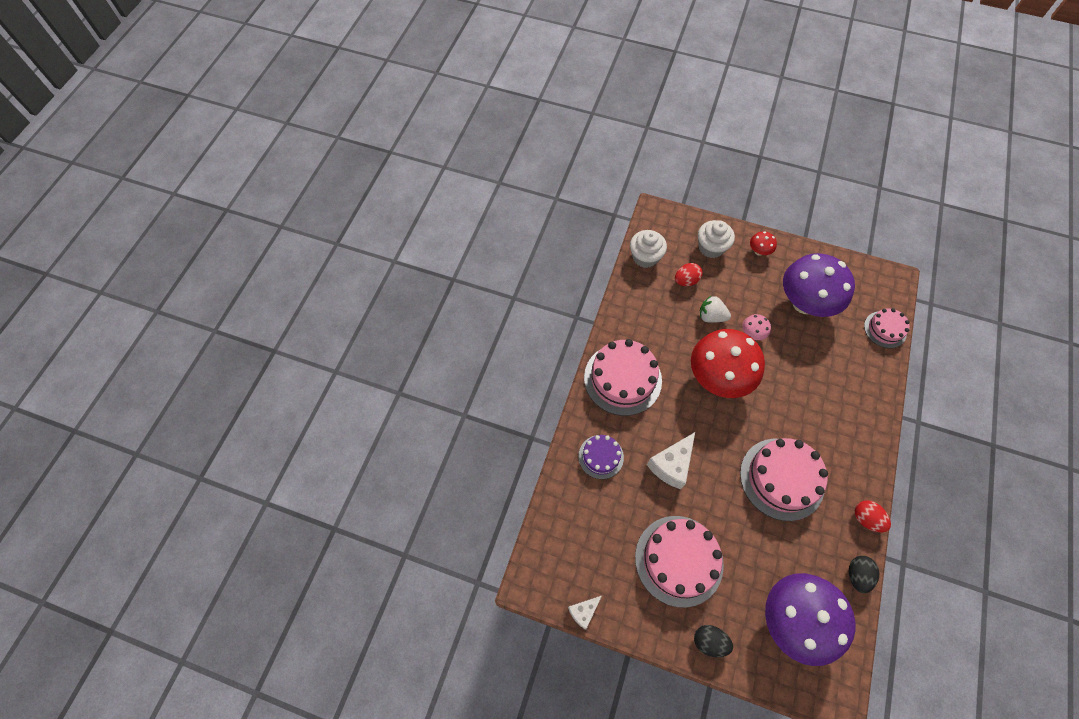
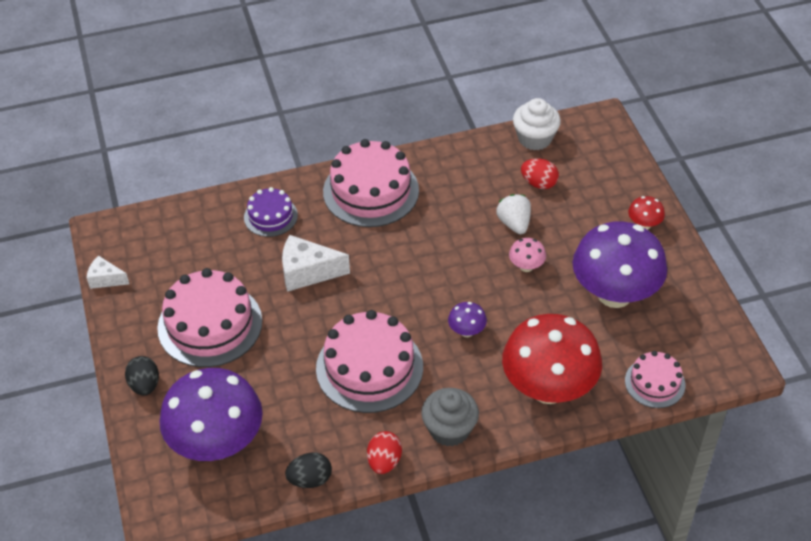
camera: 55 degrees right, 15 degrees down
(711, 247) = (604, 183): white cupcake -> none
(718, 378) = (442, 263): red mushroom -> red mushroom (548, 388)
(785, 401) = (466, 331): none -> purple mushroom
(860, 463) = (449, 429): none -> grey cupcake

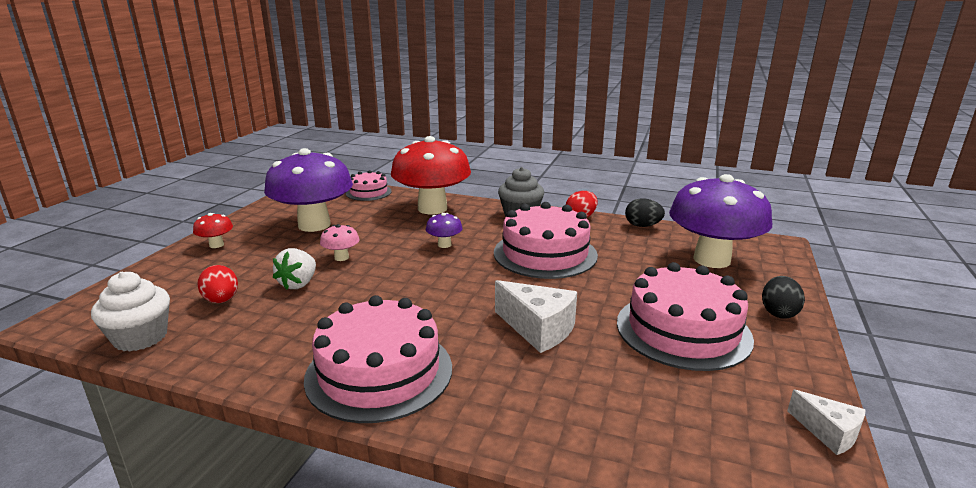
camera: 145 degrees left, 25 degrees down
(270, 216) = (532, 403): purple cake -> none

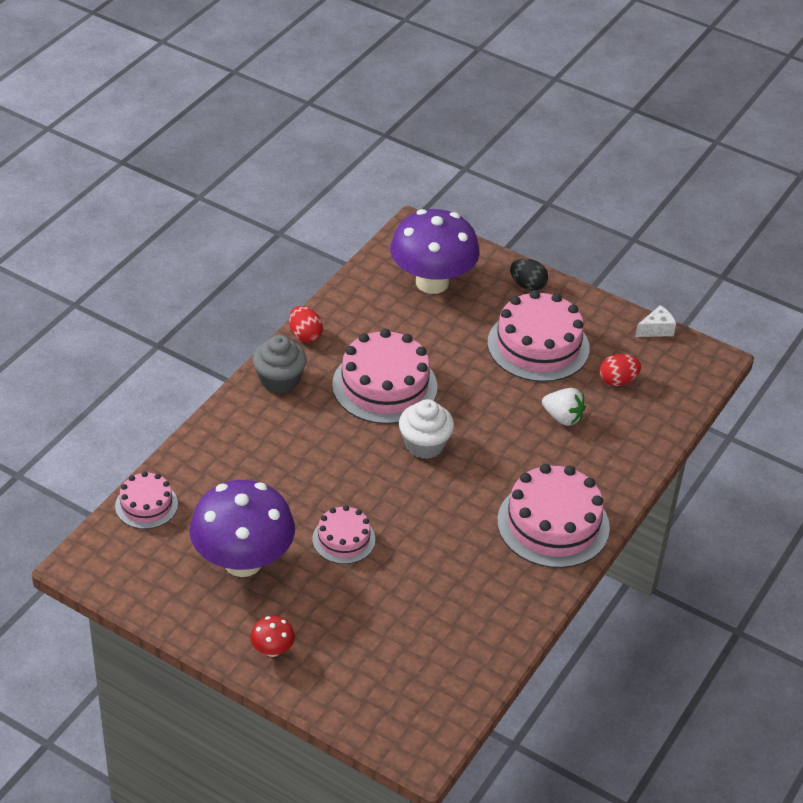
camera: 80 degrees left, 20 degrees up
(140, 337) = (466, 681): white cupcake -> white cupcake (424, 444)
(221, 300) = (412, 630): red egg -> red egg (617, 381)
(298, 284) = (394, 573): white strawberry -> white strawberry (563, 417)
(341, 257) = (343, 539): pink mushroom -> pink cake
(432, 208) = (231, 450): red mushroom -> none
(444, 245) = (339, 455): purple mushroom -> none
(538, 329) = (517, 424): white cheese -> none
(642, 226) = (344, 298): black egg -> none

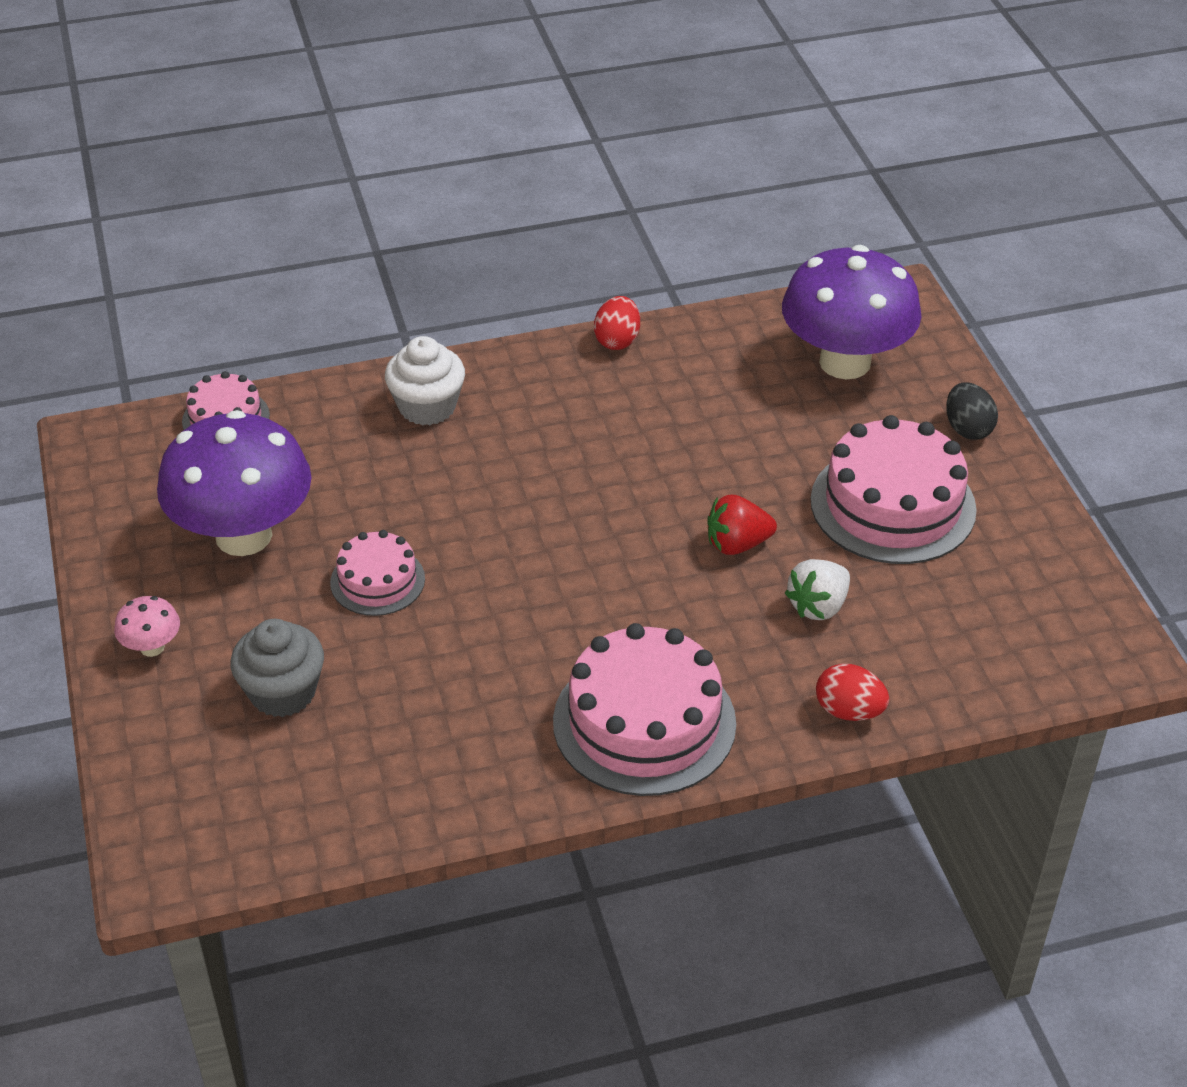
camera: 45 degrees right, 0 degrees up
(272, 650) = (152, 647): red mushroom -> pink mushroom
(279, 380) = (527, 371): grey cupcake -> grey cupcake (283, 692)
(384, 386) = (639, 444): pink cake -> none
(424, 444) = (603, 535): white cupcake -> white cupcake (427, 407)
(492, 410) = (737, 544): none -> red strawberry
(563, 417) = (818, 606): white strawberry -> white strawberry turned 60 degrees clockwise
(617, 381) = (950, 605): red egg -> red egg (849, 711)
(656, 329) = (1087, 575): white cheese -> none

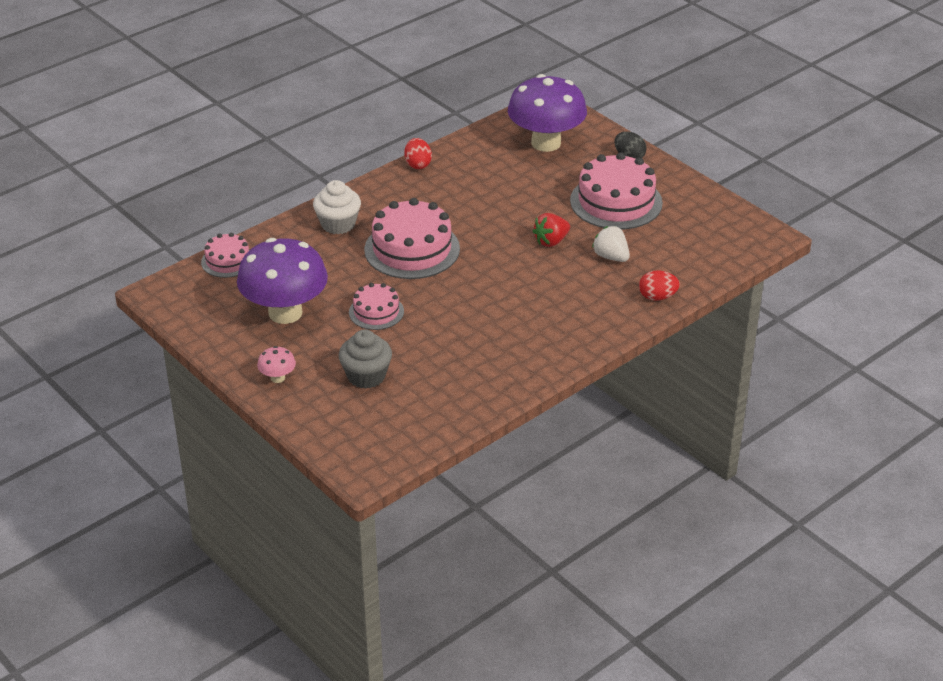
camera: 25 degrees left, 5 degrees down
(644, 722) = (562, 332): pink cake -> pink cake (412, 249)
(818, 606) = (611, 257): white strawberry -> white strawberry turned 120 degrees clockwise

